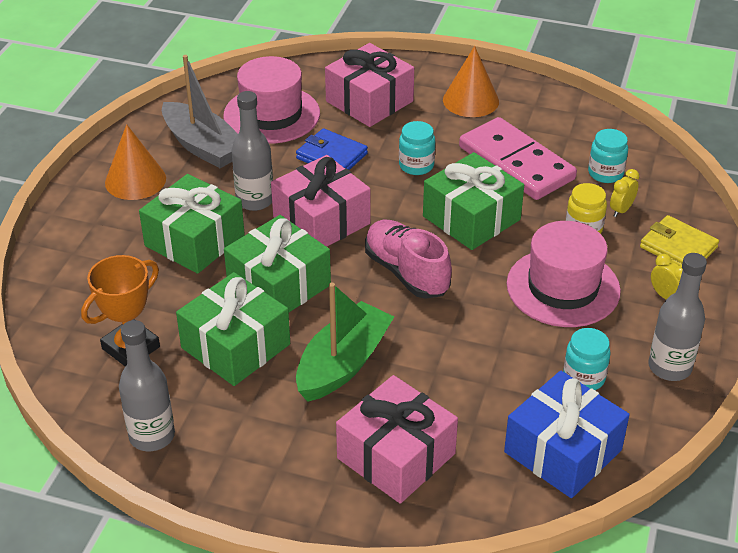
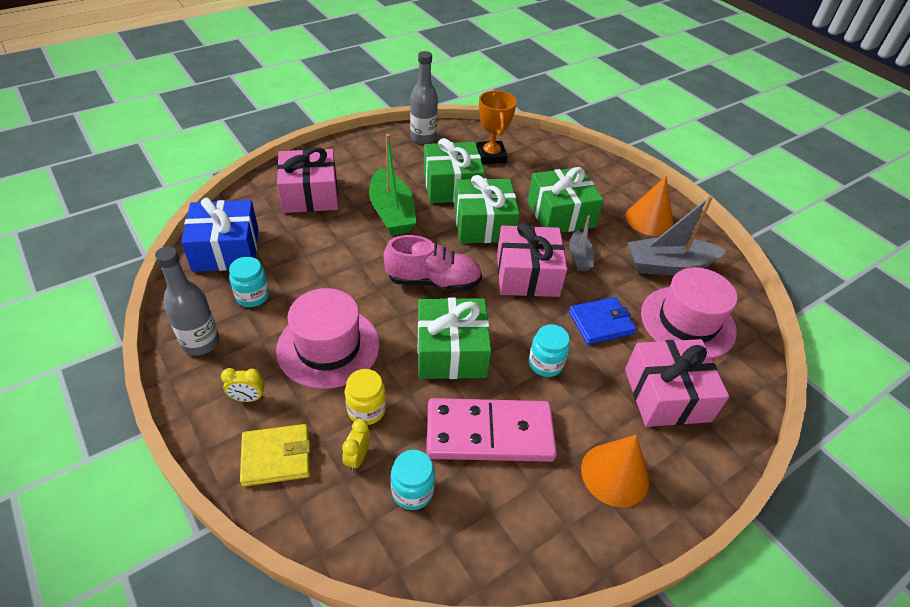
camera: 125 degrees right, 5 degrees up
(255, 200) = (579, 257): grey bottle -> grey boat
(621, 210) = (358, 457): yellow clock -> yellow clock turned 150 degrees counterclockwise

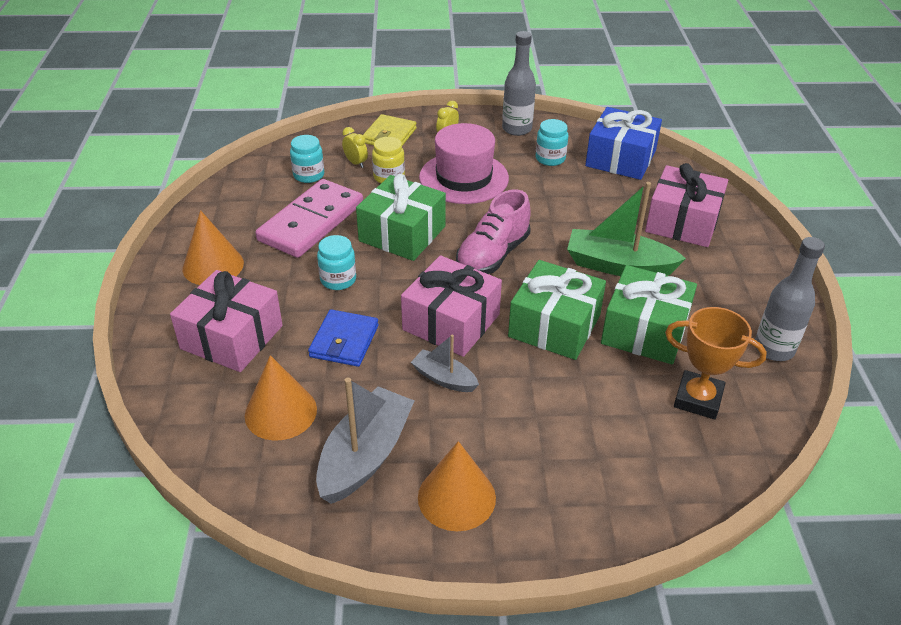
camera: 125 degrees right, 5 degrees down
(560, 214) = (530, 405): green gift -> none
(687, 322) = (280, 412): pink hat -> orange cone

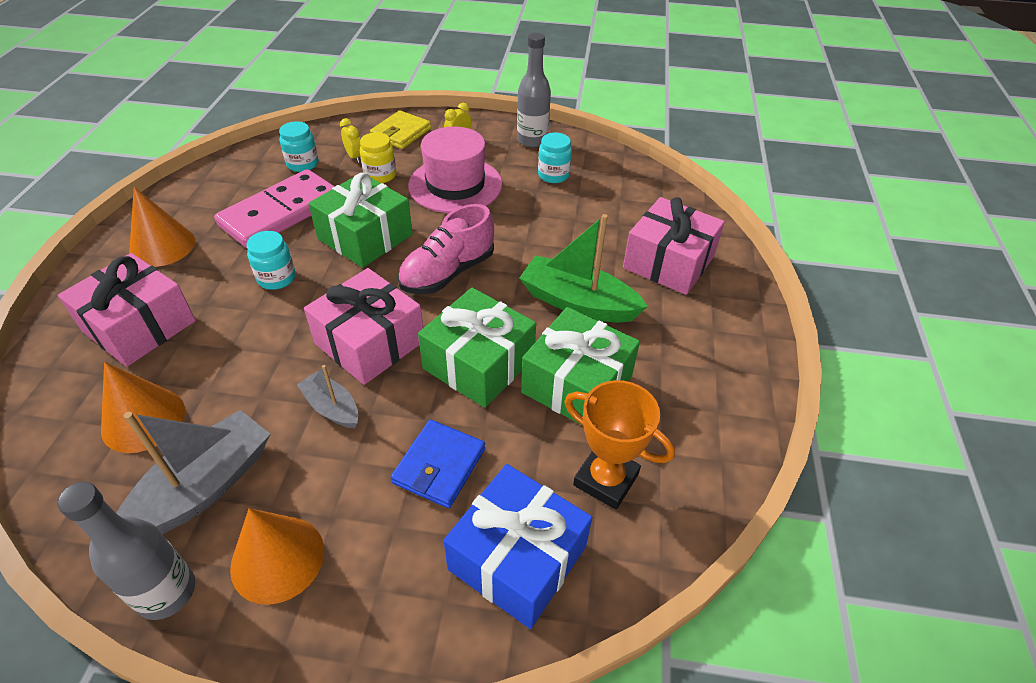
camera: 10 degrees right, 5 degrees up
(344, 341) = (249, 347): blue wallet -> blue wallet (439, 466)
(620, 159) = (628, 184): blue gift -> blue gift (517, 558)
(774, 349) = (719, 430): grey bottle -> grey bottle (166, 592)

